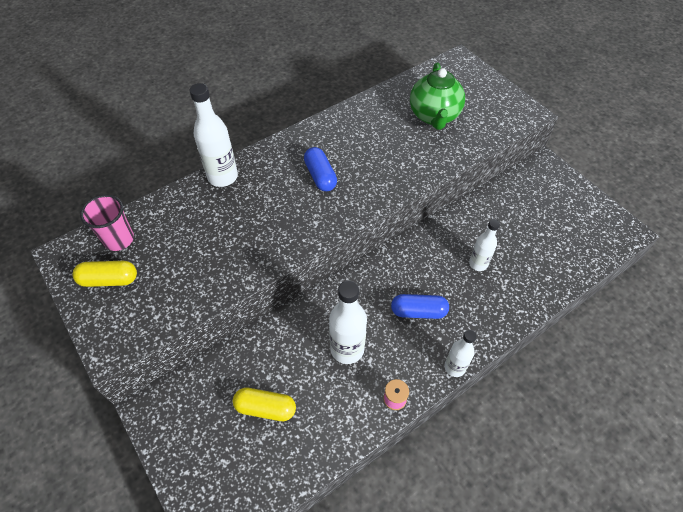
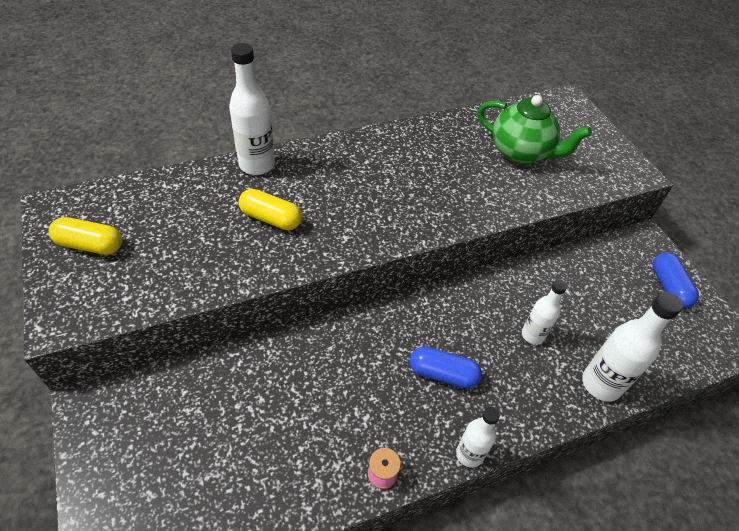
camera: 10 degrees right, 5 degrees down
(119, 239) = (118, 205): pink cup -> none
(265, 408) = (221, 442): yellow capsule -> yellow capsule (271, 218)
(320, 176) = (367, 188): blue capsule -> blue capsule (668, 287)
(347, 349) = (342, 396): white bottle -> white bottle (601, 384)
(434, 116) = (521, 152): green teapot -> green teapot turned 75 degrees counterclockwise

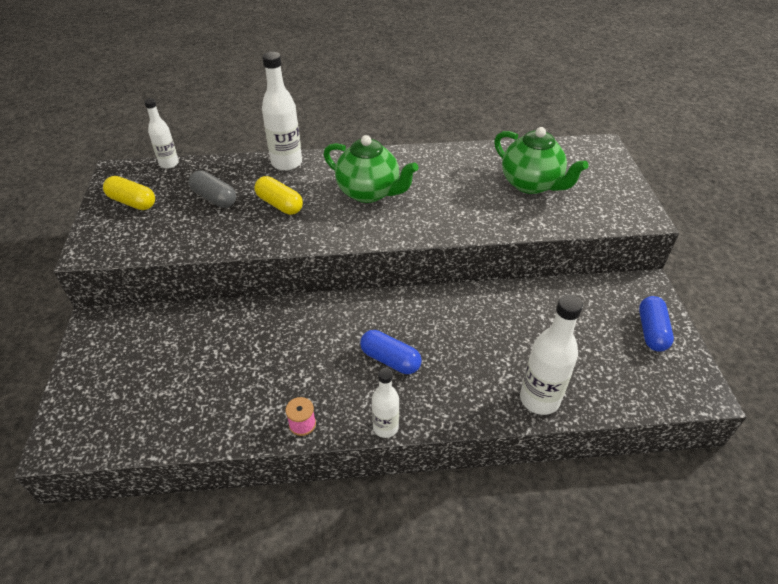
camera: 20 degrees right, 5 degrees down
(191, 223) = (214, 198): none -> grey capsule
(363, 188) = (369, 192): none -> green teapot
(533, 335) = (490, 345): white bottle -> white bottle (169, 163)

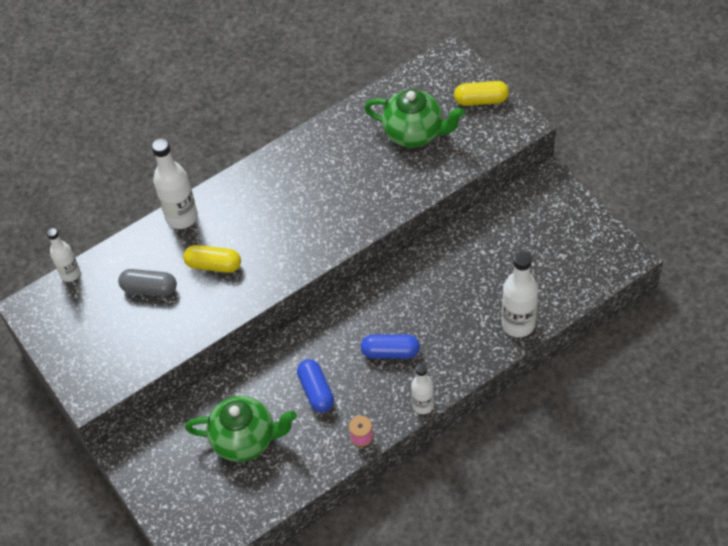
camera: 25 degrees left, 10 degrees up
(132, 202) = (78, 331): yellow capsule -> yellow capsule (481, 100)
(369, 192) = (282, 212): green teapot -> green teapot (245, 439)
(651, 331) = (570, 222): blue capsule -> blue capsule (316, 391)

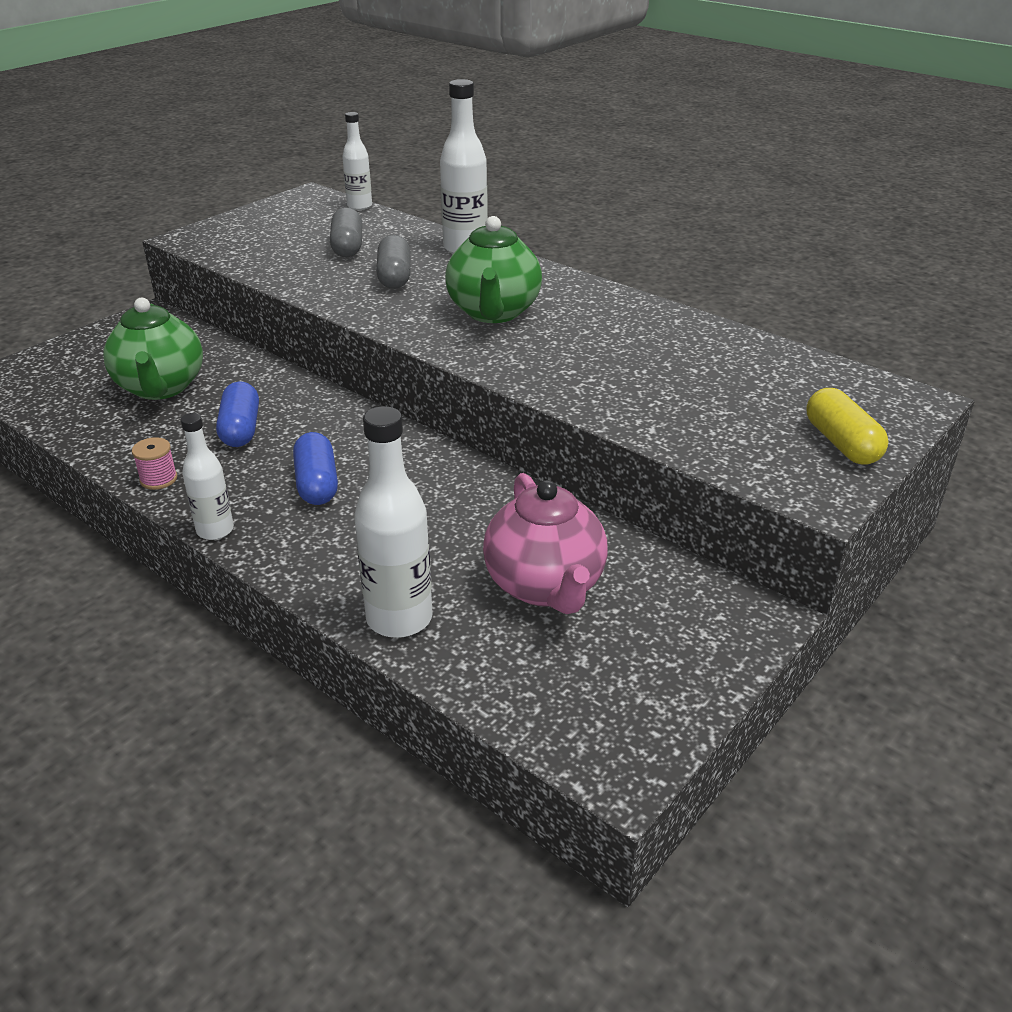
camera: 70 degrees right, 20 degrees down
(214, 265) = (394, 276): yellow capsule -> grey capsule
(316, 391) = (240, 429): blue capsule -> blue capsule turned 60 degrees counterclockwise
(414, 133) = (716, 388): green teapot -> green teapot (493, 312)
(508, 259) = (545, 586): none -> pink teapot

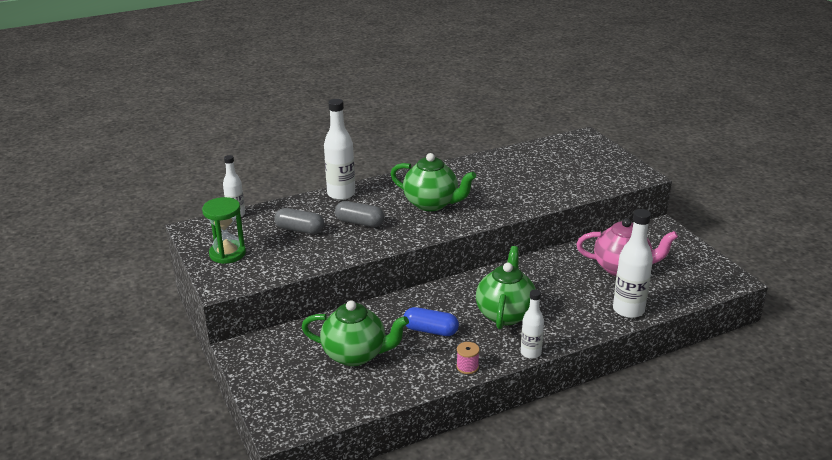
camera: 65 degrees left, 5 degrees down
(262, 224) = (227, 254): none -> green hourglass
(317, 484) = (505, 314): blue capsule -> green teapot
(841, 443) = (608, 160): yellow capsule -> none

